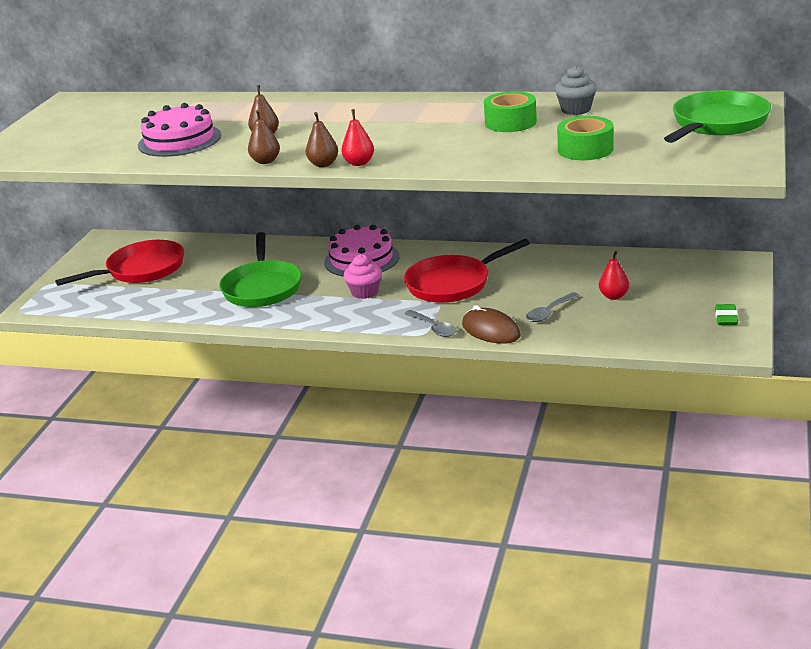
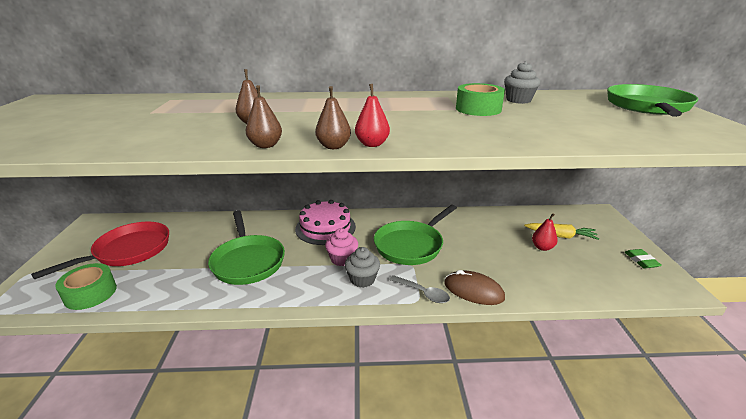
camera: 20 degrees left, 0 degrees up
(179, 140) = (159, 128): pink cake -> none
(376, 312) = (362, 279): none -> grey cupcake
(453, 284) = (411, 245): red pan -> green pan
(549, 312) = (507, 267): grey spoon -> none
(585, 149) = (578, 127): green tape -> green tape (90, 293)
(652, 286) = (560, 236): none -> yellow carrot

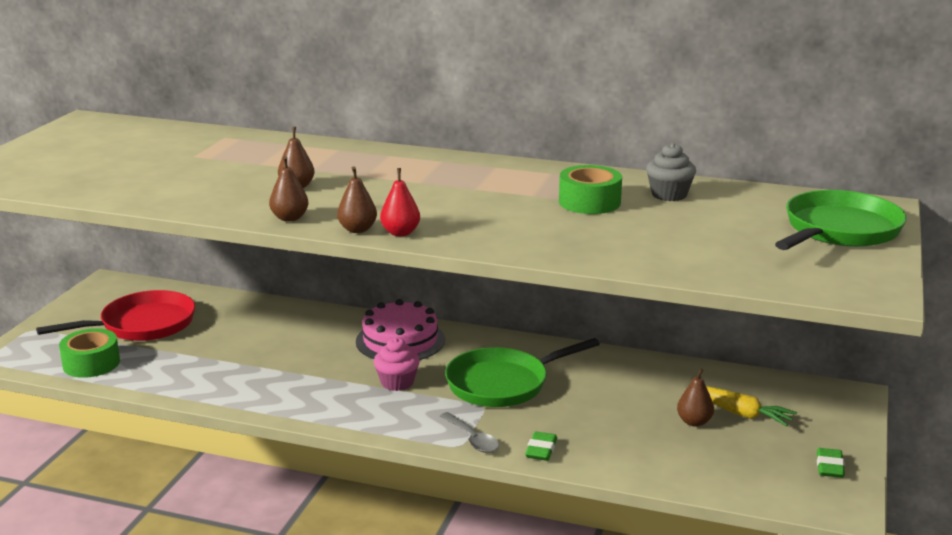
camera: 20 degrees right, 5 degrees down
(248, 261) = (278, 362): green pan -> none
(362, 279) = (407, 410): grey cupcake -> none
(473, 290) = (541, 450): brown mouse -> green eraser
(542, 247) = (694, 422): red pear -> brown pear

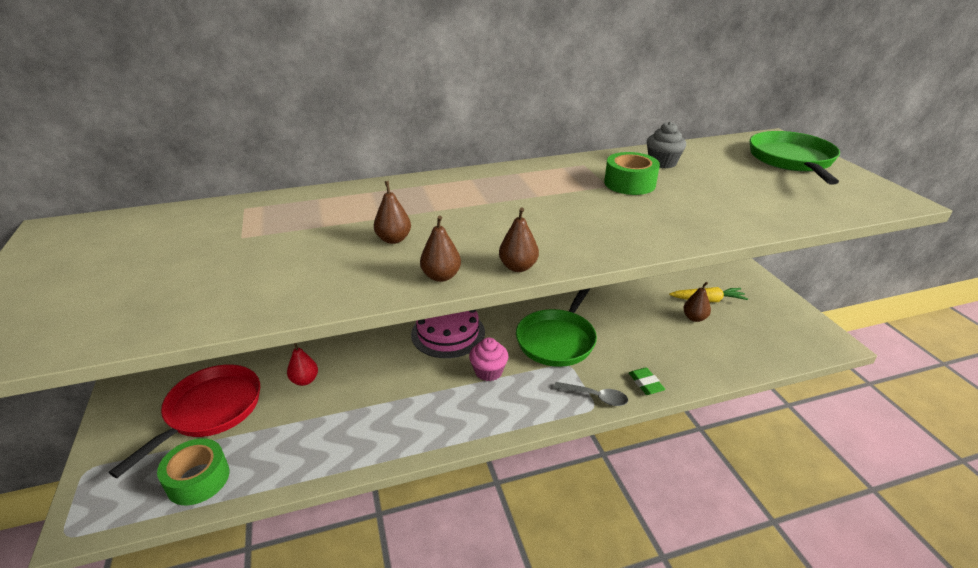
camera: 35 degrees left, 10 degrees up
(400, 233) = (556, 257): red pear -> red pear (305, 380)
(829, 467) = (792, 317): green eraser -> none

